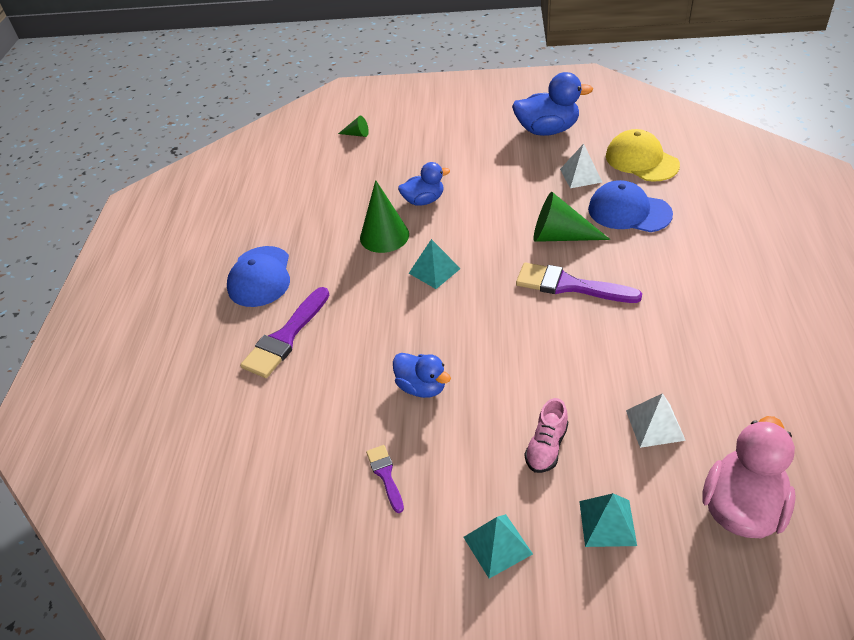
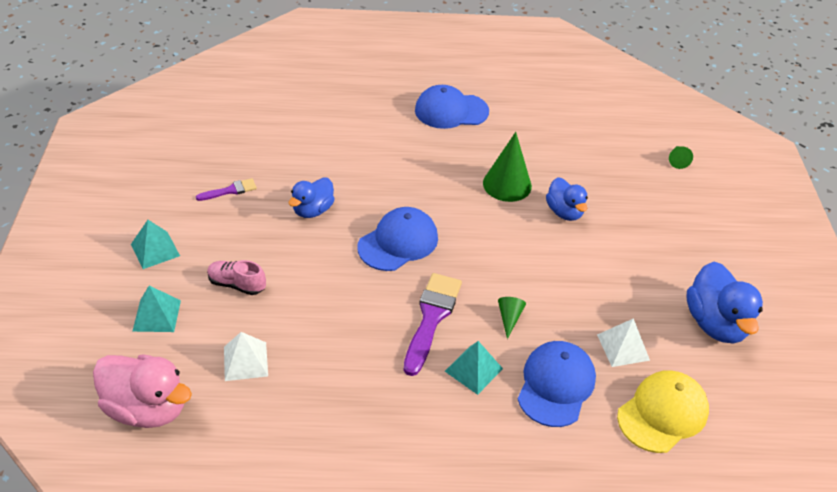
camera: 80 degrees right, 0 degrees up
(285, 337) = (377, 131): purple brush -> none
(434, 271) = (456, 219): turquoise pyramid -> turquoise pyramid (473, 370)
(470, 312) = (398, 242): none -> blue cap
(560, 236) = (509, 318): green cone -> green cone, size x0.50

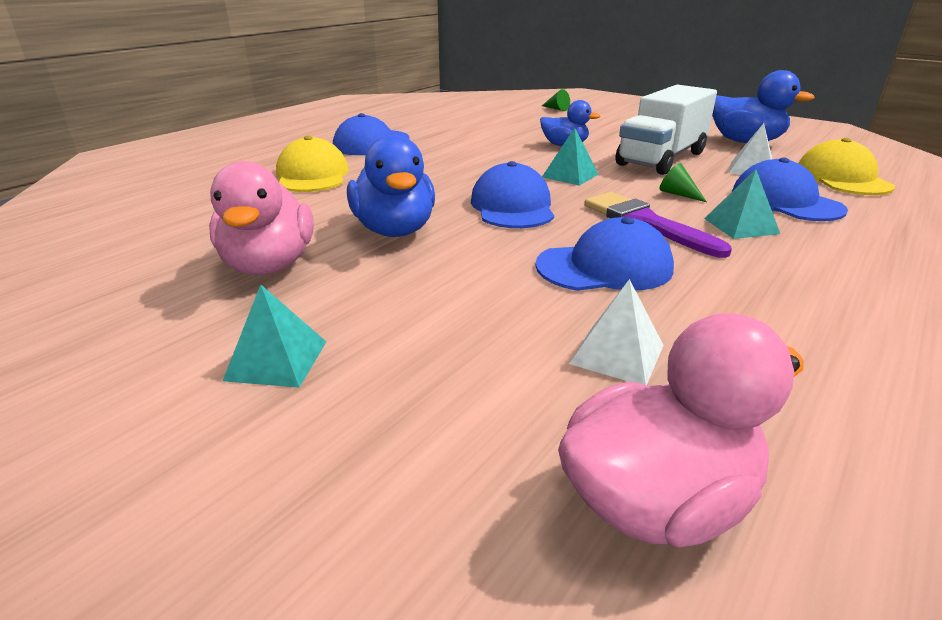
camera: 50 degrees left, 15 degrees down
(156, 315) = (427, 408): turquoise pyramid -> turquoise pyramid (570, 175)
(230, 190) = (269, 265): purple brush -> pink duck
(237, 284) = (452, 314): pink shoe -> none
(313, 210) = (394, 230): blue duck -> blue duck, size x1.58
(342, 322) = (604, 267): none -> blue cap
(360, 125) = (312, 175): none -> yellow cap
(507, 184) = (501, 151): green cone -> none
(592, 282) = (661, 159): none -> white truck

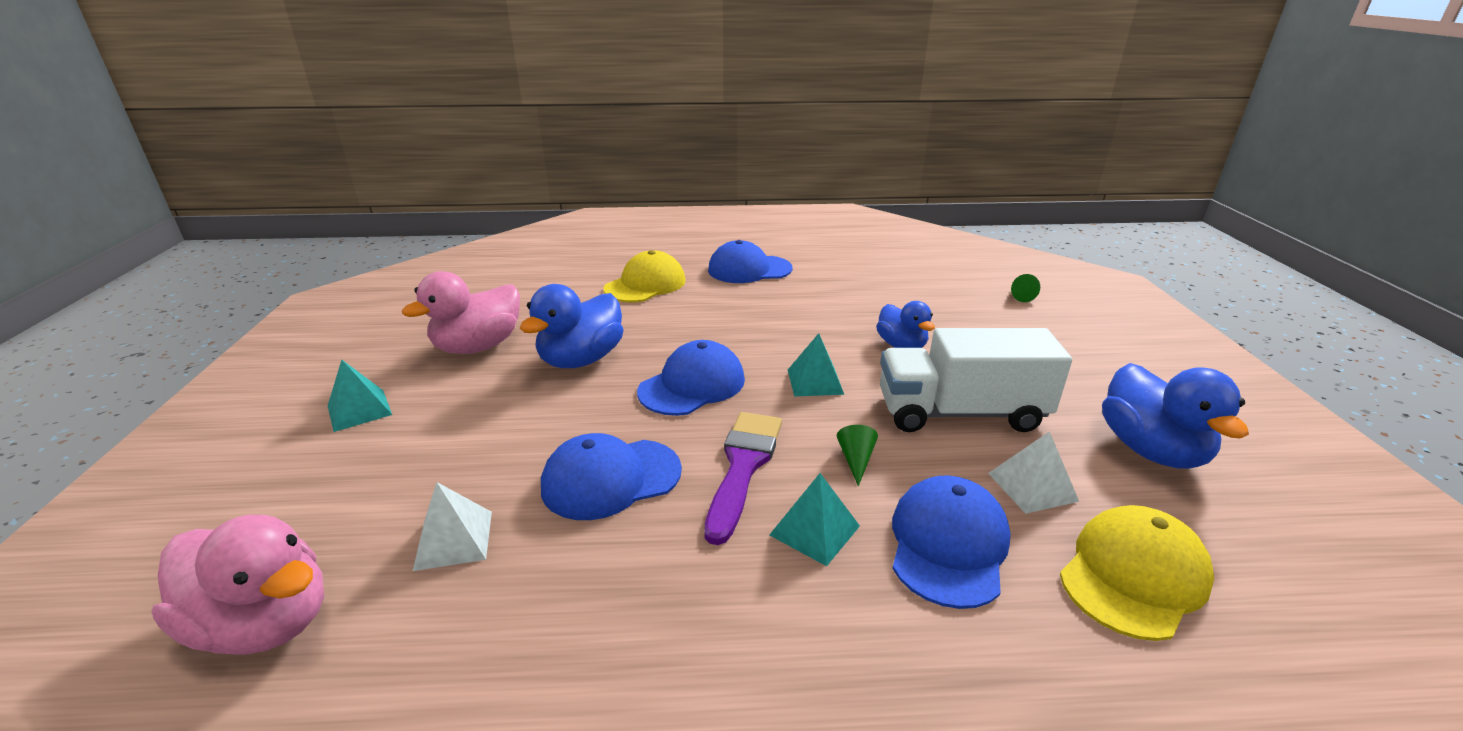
camera: 50 degrees right, 0 degrees up
(604, 267) = (611, 479): blue cap -> blue cap turned 120 degrees clockwise

